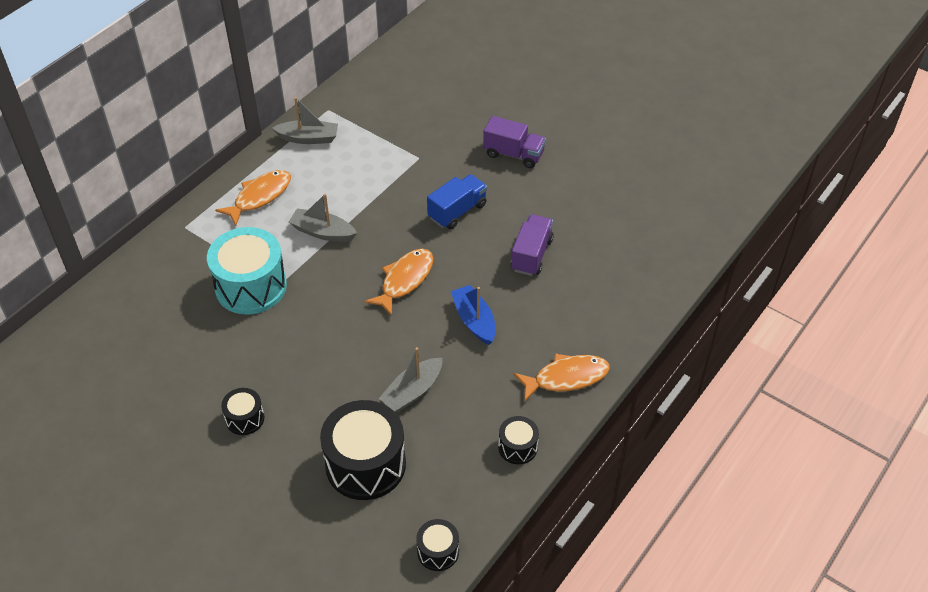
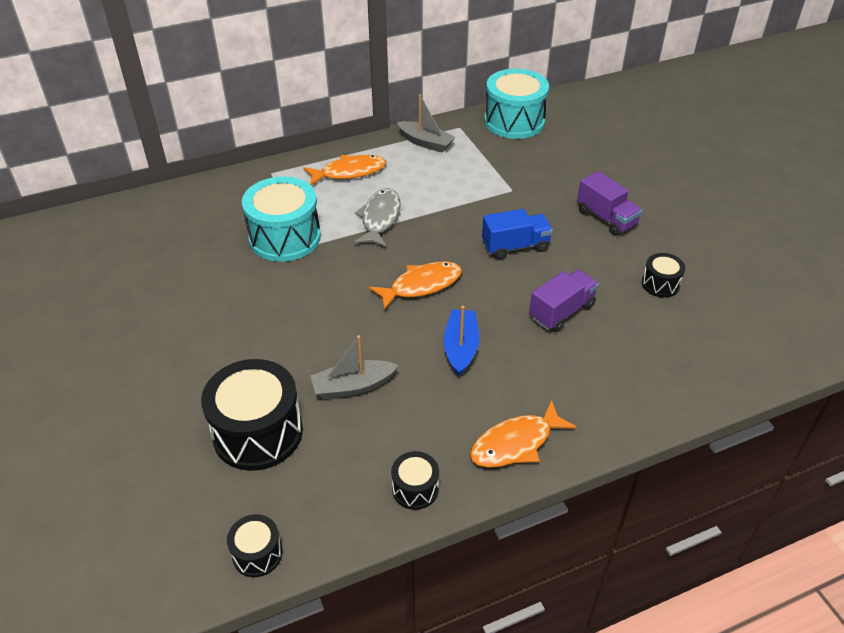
camera: 30 degrees right, 5 degrees down
(245, 418) = (190, 342): black drum -> black drum (660, 284)
(323, 232) = (380, 218): grey boat -> grey fish
(373, 85) = (514, 121): none -> turquoise drum
(566, 378) = (516, 443): orange fish -> orange fish turned 135 degrees clockwise

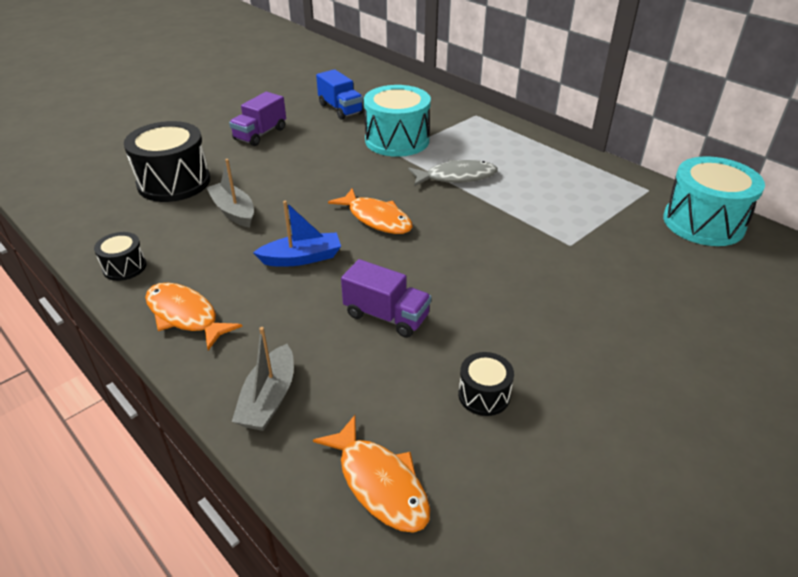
camera: 70 degrees right, 5 degrees down
(257, 554) = (60, 210): black drum -> none
(349, 172) = (510, 147): orange fish -> orange fish (379, 483)
(425, 143) = (598, 176): grey boat -> grey boat (269, 398)
(515, 246) = (474, 264): blue truck -> blue truck (340, 109)
(606, 218) = (581, 326): purple truck -> purple truck (260, 134)

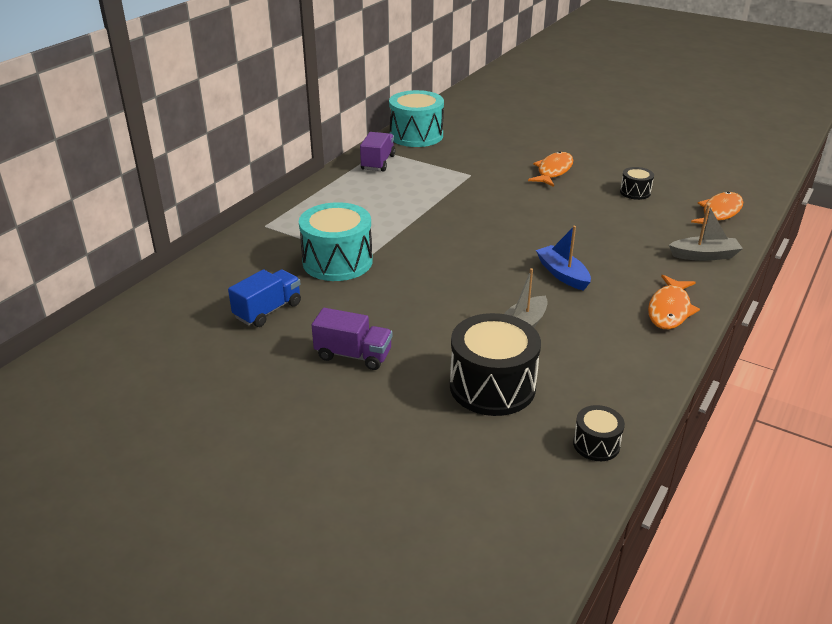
camera: 105 degrees left, 5 degrees down
(124, 267) = (645, 363): black drum -> black drum (596, 444)
(376, 218) = (485, 251): orange fish -> orange fish (553, 171)
(386, 316) = (597, 229): purple truck -> purple truck (378, 163)
(456, 177) = (397, 223): grey fish -> none

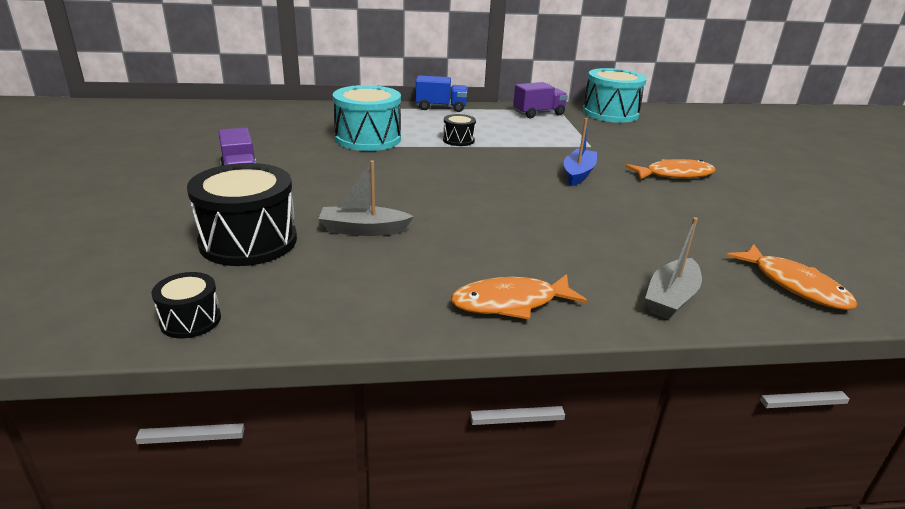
camera: 50 degrees right, 5 degrees down
(268, 310) = (270, 137): blue truck -> blue truck (441, 108)
(562, 274) = (488, 226): blue boat -> blue boat (578, 174)
(635, 192) = (725, 223): black drum -> black drum (458, 140)
(704, 255) = (671, 298): grey boat -> grey boat turned 75 degrees clockwise
(719, 213) = (794, 285): orange fish -> orange fish turned 60 degrees clockwise

